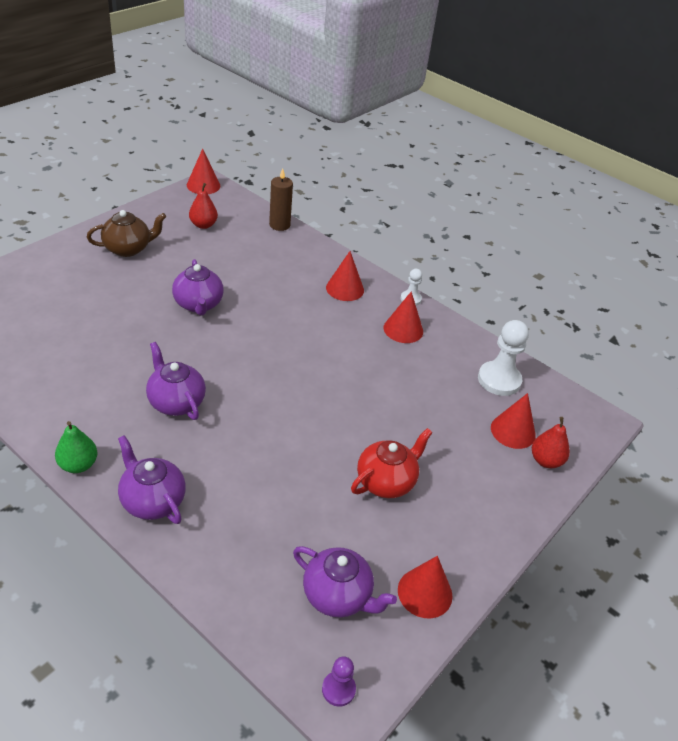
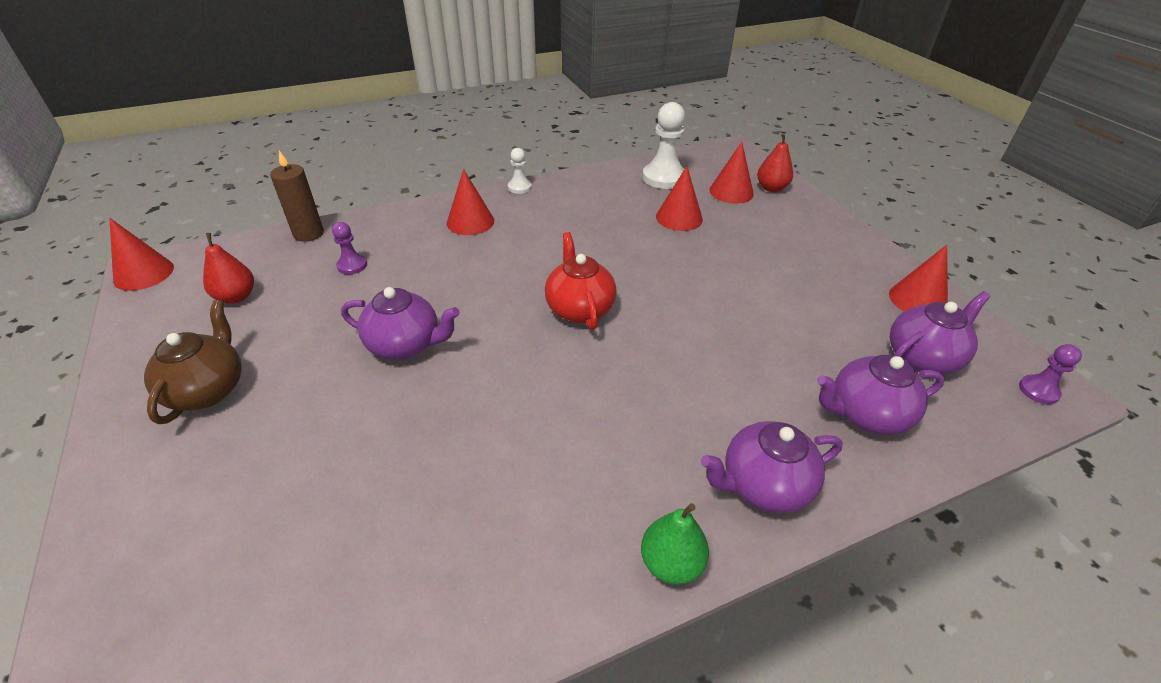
camera: 60 degrees left, 0 degrees up
(176, 402) = (587, 416): purple teapot -> purple teapot (866, 414)
(259, 255) = (352, 265): none -> purple pawn
(386, 482) = (775, 281): red teapot -> red teapot (579, 308)
(403, 329) = (563, 205): red cone -> red cone (679, 218)

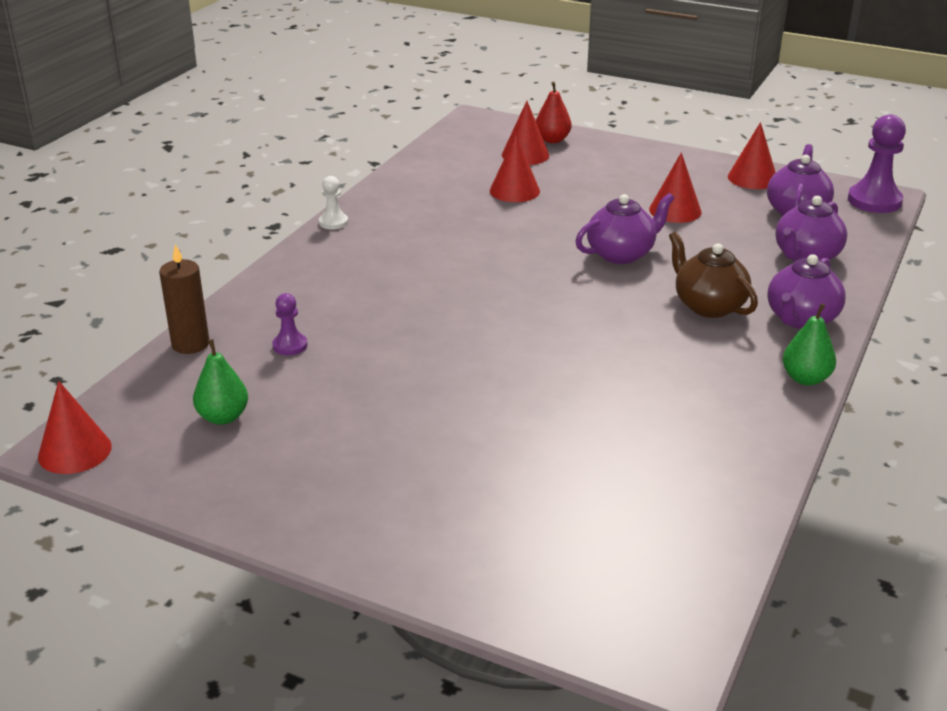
camera: 40 degrees left, 10 degrees down
(208, 390) = (339, 476): brown teapot -> brown teapot (708, 306)
(236, 297) = (223, 417): red pear -> green pear
(405, 345) = (449, 370): purple teapot -> purple teapot (621, 254)
(470, 221) = (338, 267): red cone -> red cone (675, 210)
(579, 308) = (541, 285): red teapot -> none
(664, 178) = (452, 165): white pawn -> none
(1038, 391) = (874, 201): purple pawn -> purple pawn, size x1.86

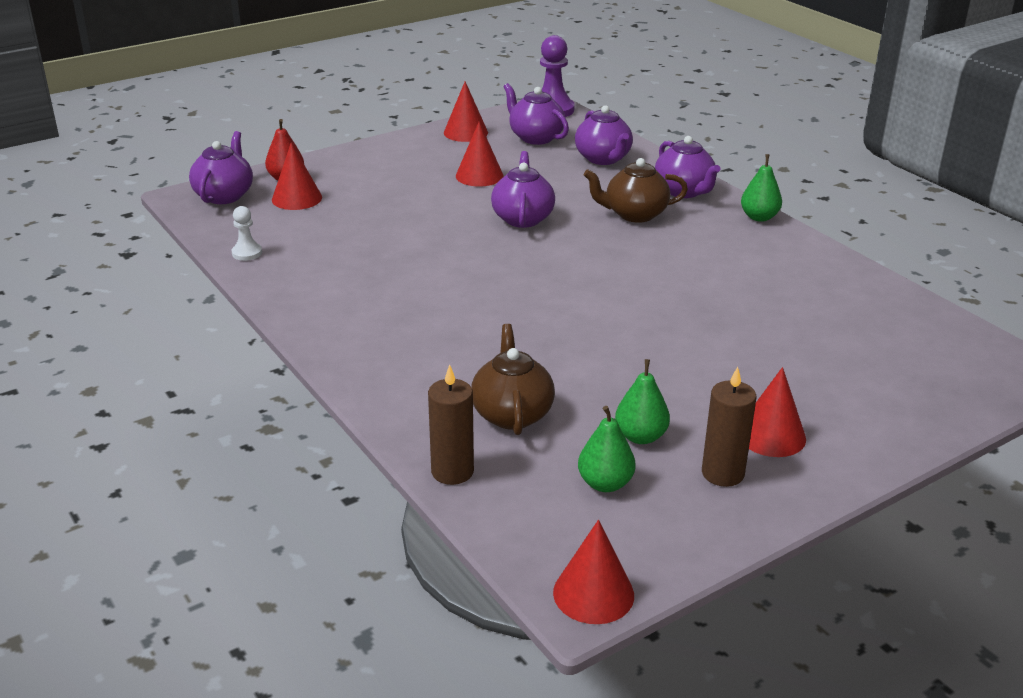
camera: 60 degrees left, 0 degrees up
(282, 474) = (722, 473): none -> brown candle
(290, 345) = (512, 414): purple pawn -> brown teapot
(306, 416) = (640, 436): none -> green pear
(333, 222) = (299, 326): white pawn -> white pawn (247, 253)
(493, 130) = (224, 195): none -> purple teapot
(514, 191) = (358, 224): red cone -> red cone (771, 435)

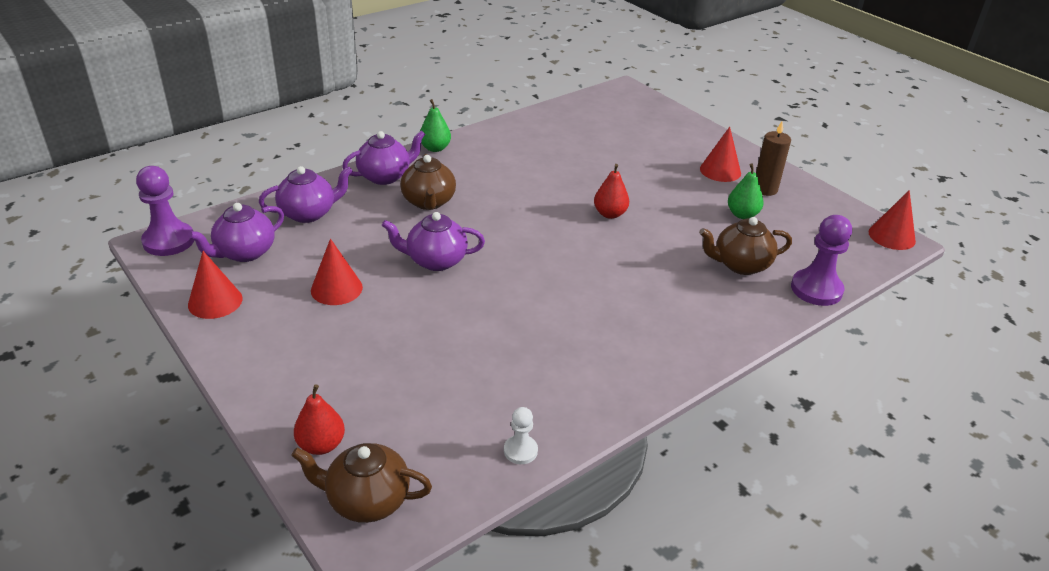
camera: 95 degrees left, 5 degrees up
(224, 195) = (367, 500): purple teapot -> brown teapot
(297, 198) = (380, 427): red cone -> none
(452, 471) = (816, 289): brown candle -> purple pawn
(605, 483) = (796, 229): green pear -> none
(626, 325) = (610, 214): none -> red pear

